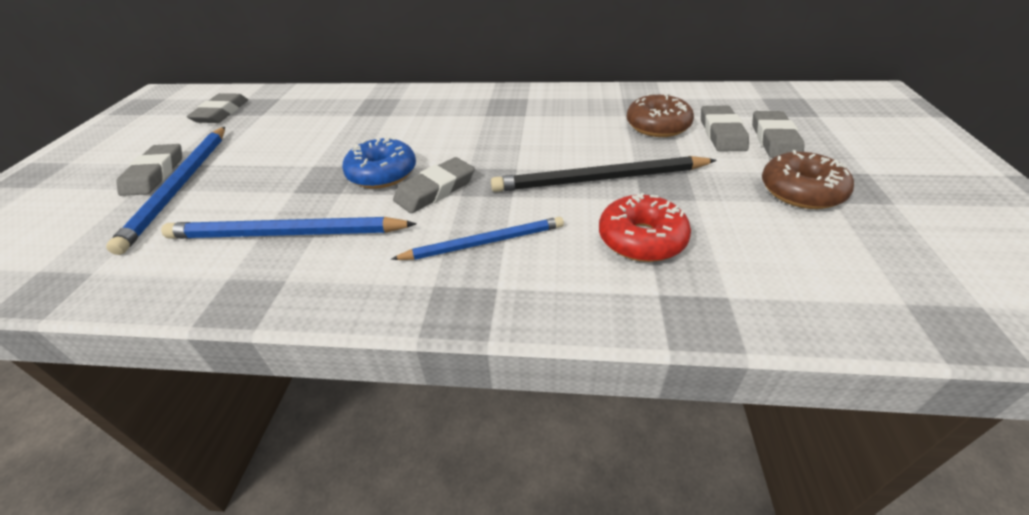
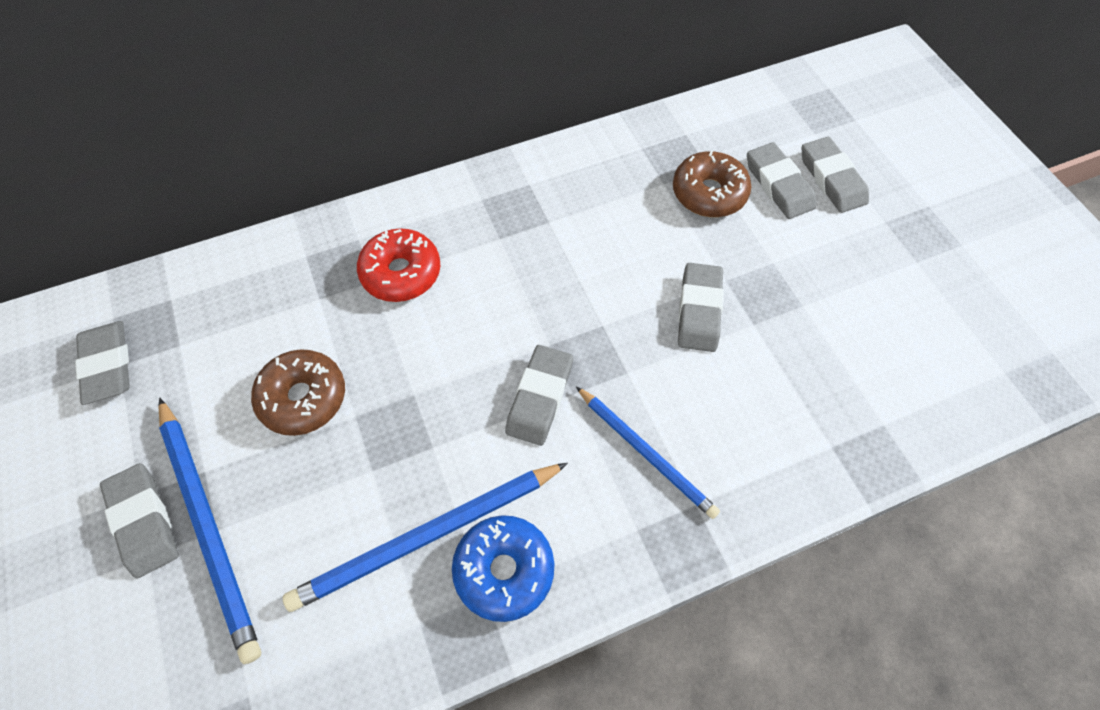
camera: 30 degrees left, 20 degrees up
(382, 173) = (456, 395): blue donut -> blue donut (504, 570)
(484, 242) = (646, 453): blue pencil -> blue pencil turned 90 degrees clockwise
(599, 179) = (699, 310): black pencil -> grey eraser
(641, 239) = (784, 384): red donut -> red donut (401, 273)
(801, 191) = (885, 257): brown donut -> brown donut (303, 398)

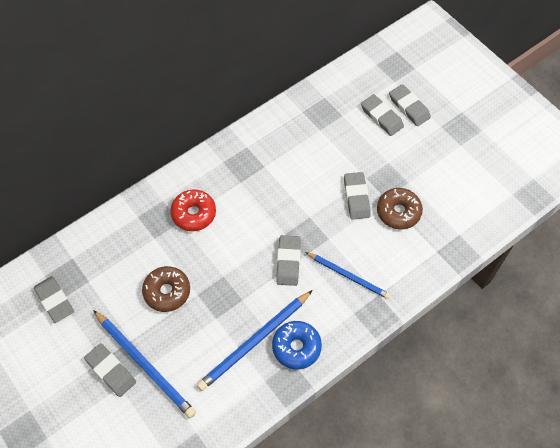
camera: 15 degrees left, 0 degrees up
(709, 193) = (345, 130): brown donut -> brown donut (398, 212)

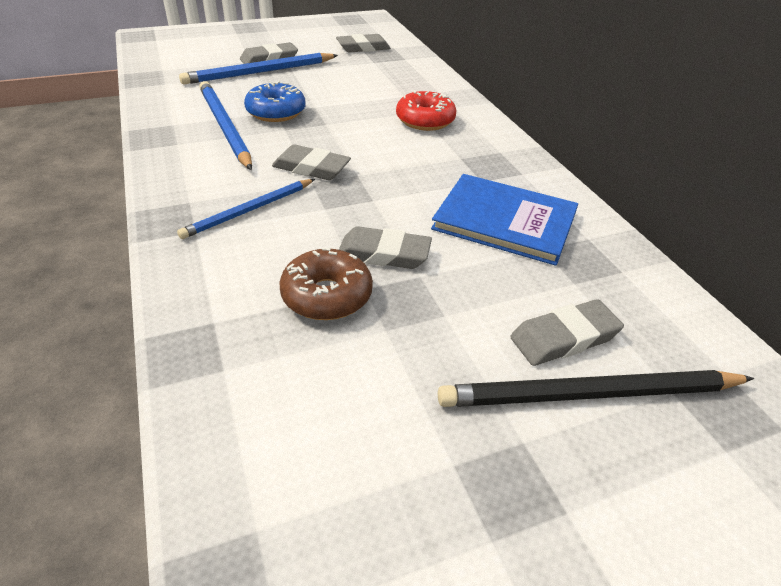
camera: 105 degrees right, 20 degrees down
(167, 292) = (331, 92): brown donut -> none
(296, 347) = (189, 150): blue donut -> blue donut (276, 112)
(303, 149) = (504, 221): none -> blue book
(409, 107) = (589, 394): grey eraser -> black pencil

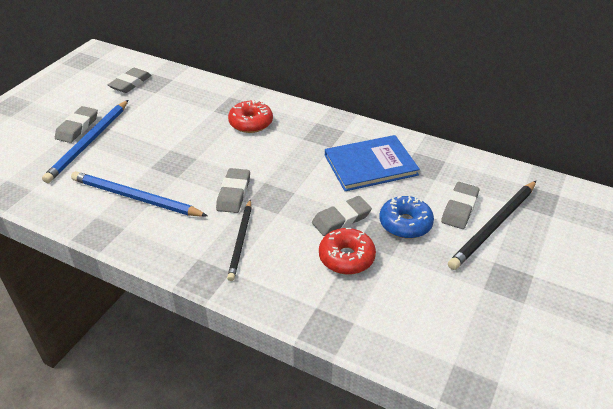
camera: 40 degrees left, 0 degrees up
(249, 211) = (241, 241): blue pencil -> black pencil
(276, 112) = (152, 168): blue donut -> blue donut (405, 224)
(311, 168) = (234, 193): grey eraser -> grey eraser turned 60 degrees counterclockwise
(327, 295) = (346, 257): brown donut -> red donut

